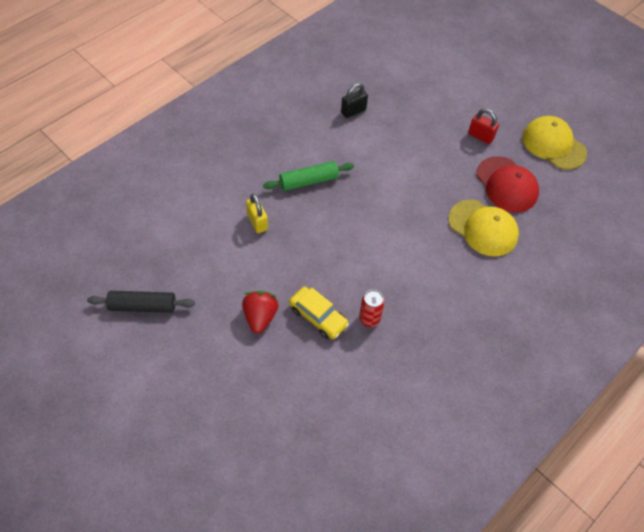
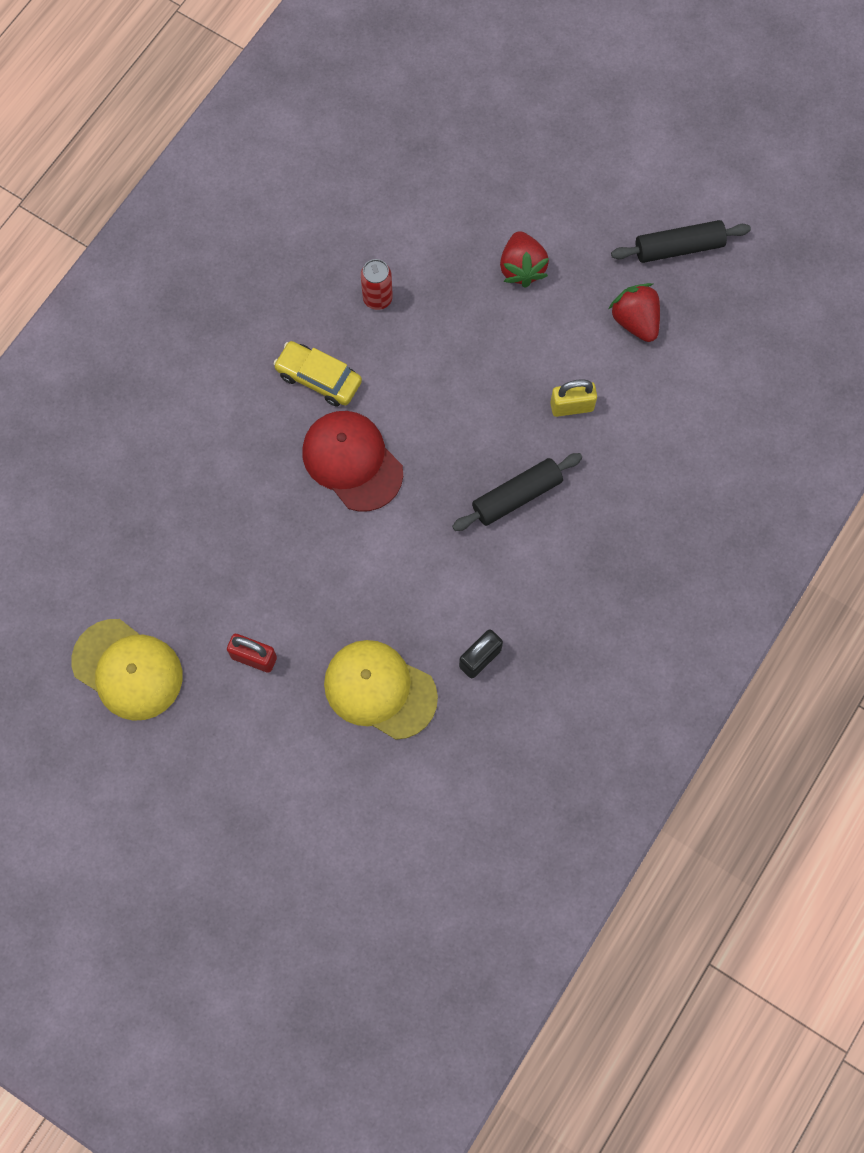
camera: 170 degrees right, 15 degrees up
(195, 264) = (635, 321): none -> red strawberry
(257, 222) = (572, 406): yellow padlock -> yellow padlock turned 60 degrees counterclockwise
(309, 181) = (516, 496): green rolling pin -> black rolling pin
(318, 317) = (446, 285): yellow car -> yellow car (319, 378)
(483, 228) = (236, 476): yellow cap -> yellow cap (380, 690)
(506, 184) = (204, 566): red cap -> red cap (352, 461)

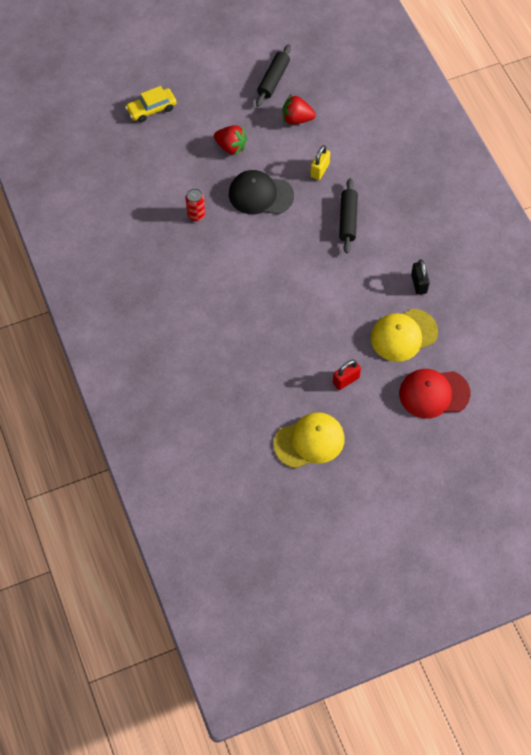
camera: 55 degrees left, 10 degrees down
(319, 378) = (218, 265): yellow car -> yellow car (151, 109)
(352, 461) = (275, 277): red cap -> red cap (434, 393)
(472, 357) = (260, 195): none -> black cap

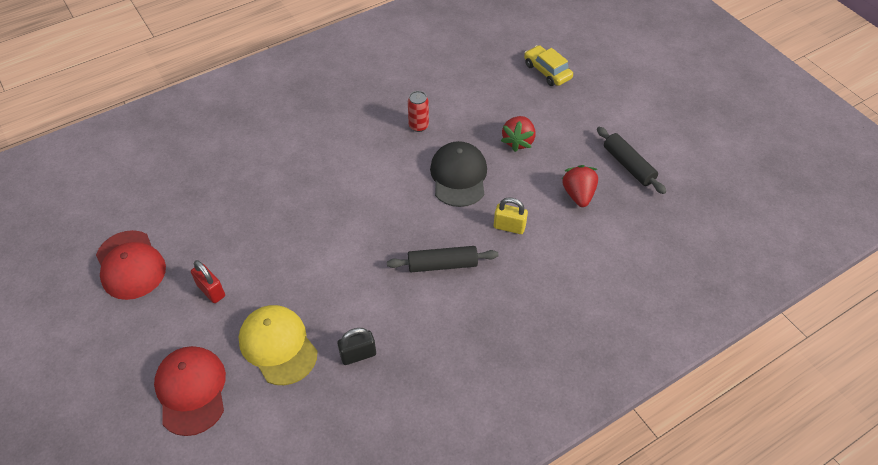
camera: 80 degrees right, 10 degrees down
(273, 80) = (628, 165): black rolling pin -> black rolling pin turned 45 degrees clockwise
(309, 441) = (130, 265): yellow cap -> red cap

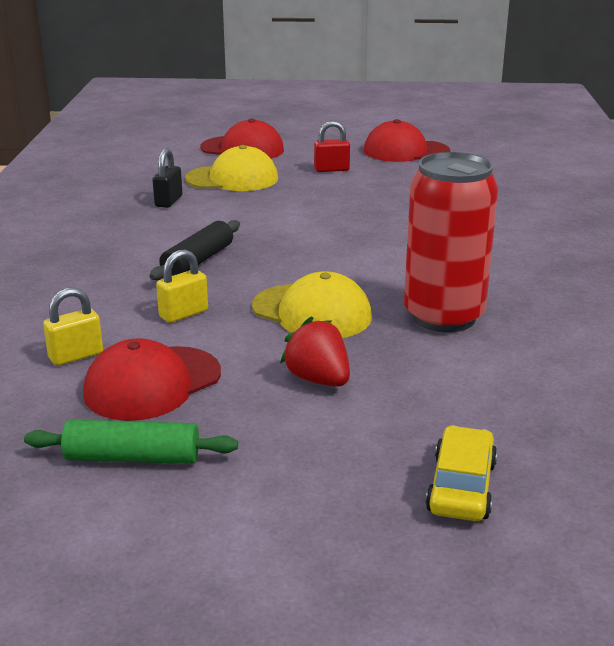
camera: 125 degrees right, 25 degrees down
(418, 126) = (443, 317): red can -> red can, size x2.33
(458, 176) = (312, 312): black cap -> yellow cap
(547, 71) = (461, 487): yellow car -> yellow car turned 75 degrees counterclockwise
(578, 195) = (152, 383): red strawberry -> red cap
(588, 241) = (76, 356): none -> yellow padlock
(628, 165) = (132, 458): black rolling pin -> green rolling pin

